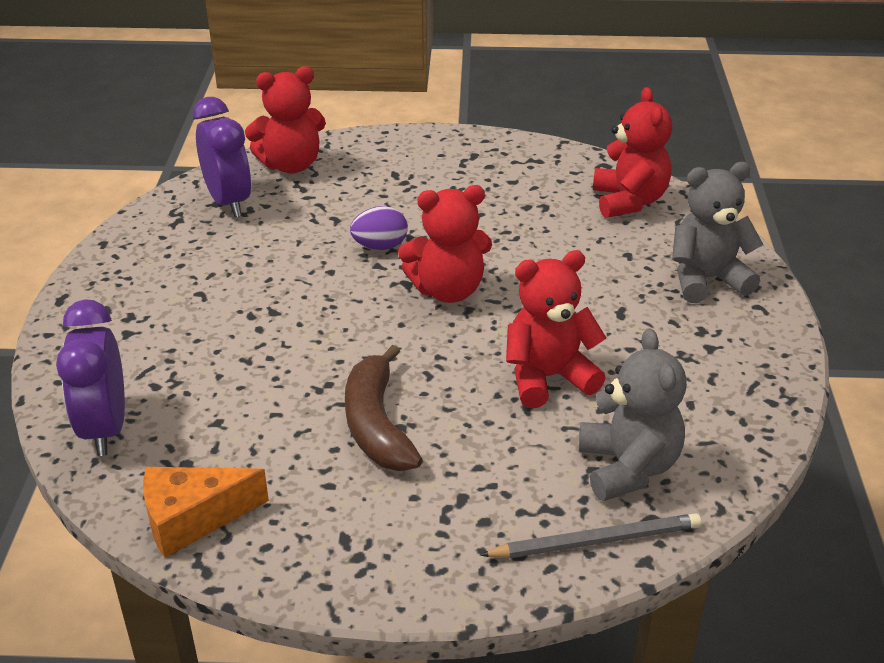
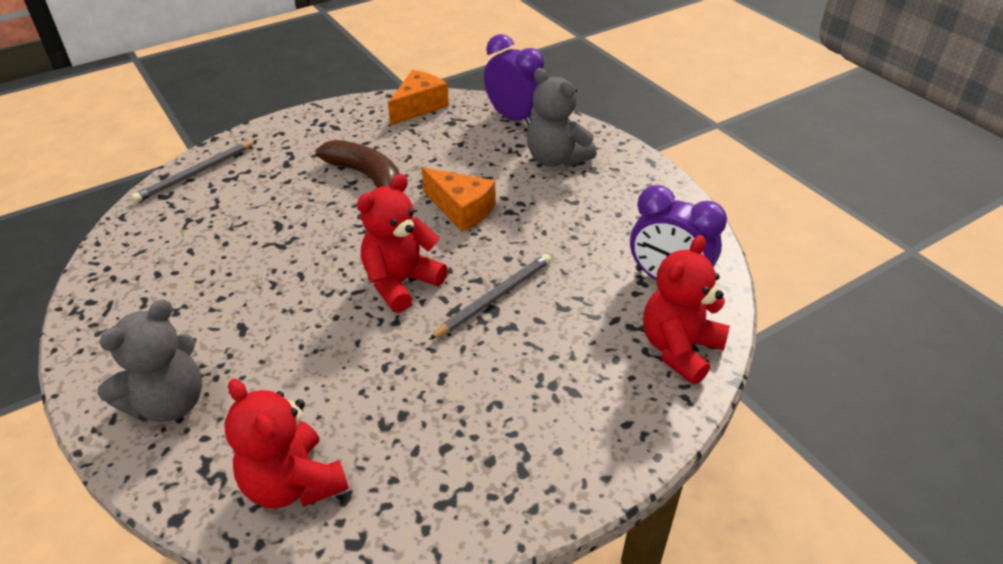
camera: 145 degrees right, 5 degrees up
(317, 335) = (461, 209): none -> orange cheese
(380, 246) = (494, 297): purple egg -> grey pencil
(548, 377) = (274, 248): red teddy bear -> none
(628, 468) = (190, 215): grey teddy bear -> grey teddy bear (556, 159)

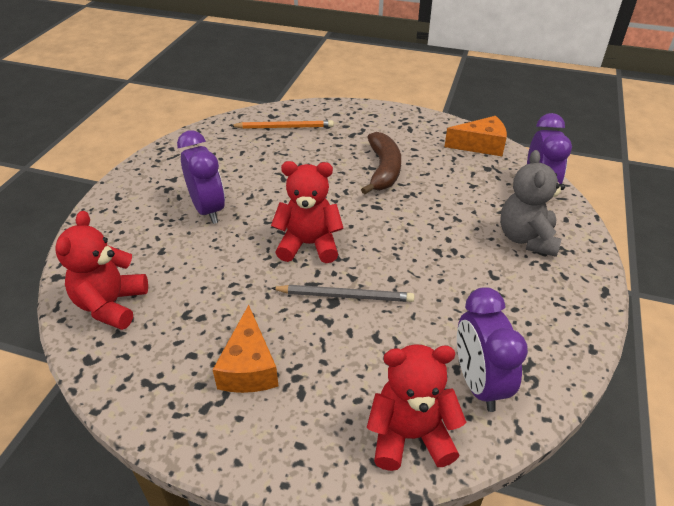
camera: 50 degrees right, 0 degrees up
(169, 403) = (128, 221): grey teddy bear -> none
(196, 173) = (301, 113): grey pencil -> none
(200, 198) = (284, 127): none -> orange pencil
(248, 326) = (208, 210): none -> purple clock
(461, 209) = (409, 227): orange cheese -> orange cheese (249, 367)

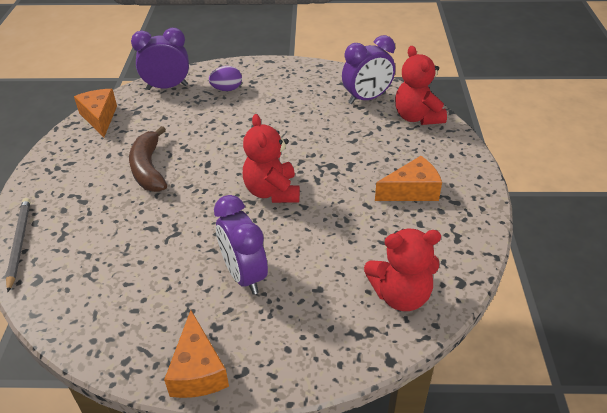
camera: 105 degrees left, 0 degrees up
(137, 177) = (198, 370): none -> orange cheese
(208, 210) = (244, 275): purple clock -> purple clock turned 75 degrees counterclockwise
(284, 127) = (67, 260): orange pencil -> none
(345, 296) = (322, 160): grey pencil -> grey pencil (19, 243)
(383, 170) = (149, 168): brown banana -> brown banana turned 90 degrees counterclockwise
(526, 238) = (227, 89): grey teddy bear -> purple egg

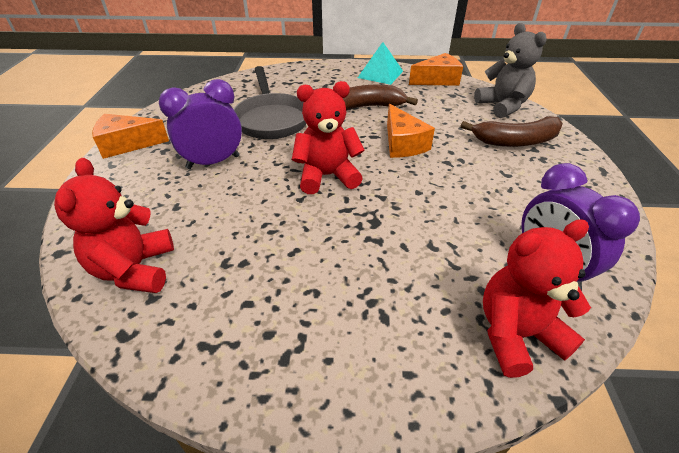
camera: 90 degrees right, 0 degrees up
(19, 243) = (283, 70): grey pencil -> none
(68, 157) = (380, 74): none -> turquoise pyramid
(159, 240) = (271, 119): none -> grey pan
(167, 87) = (502, 106): purple clock -> grey teddy bear
(227, 89) = (515, 141): purple egg -> brown banana
(412, 191) = (316, 302): orange cheese -> orange cheese (402, 144)

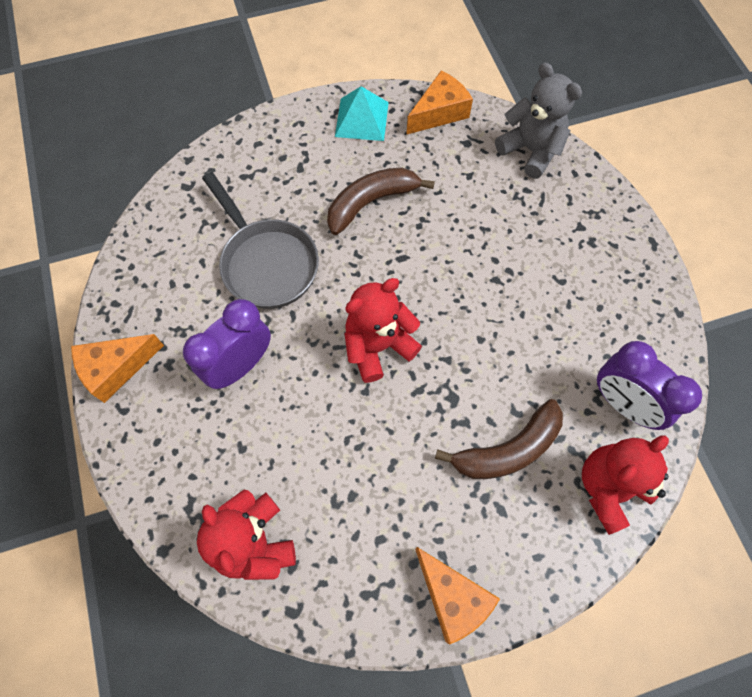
camera: 20 degrees left, 25 degrees up
(402, 144) = (439, 262): orange cheese -> orange cheese (452, 597)
(515, 141) = (558, 218): brown banana -> brown banana (507, 449)

